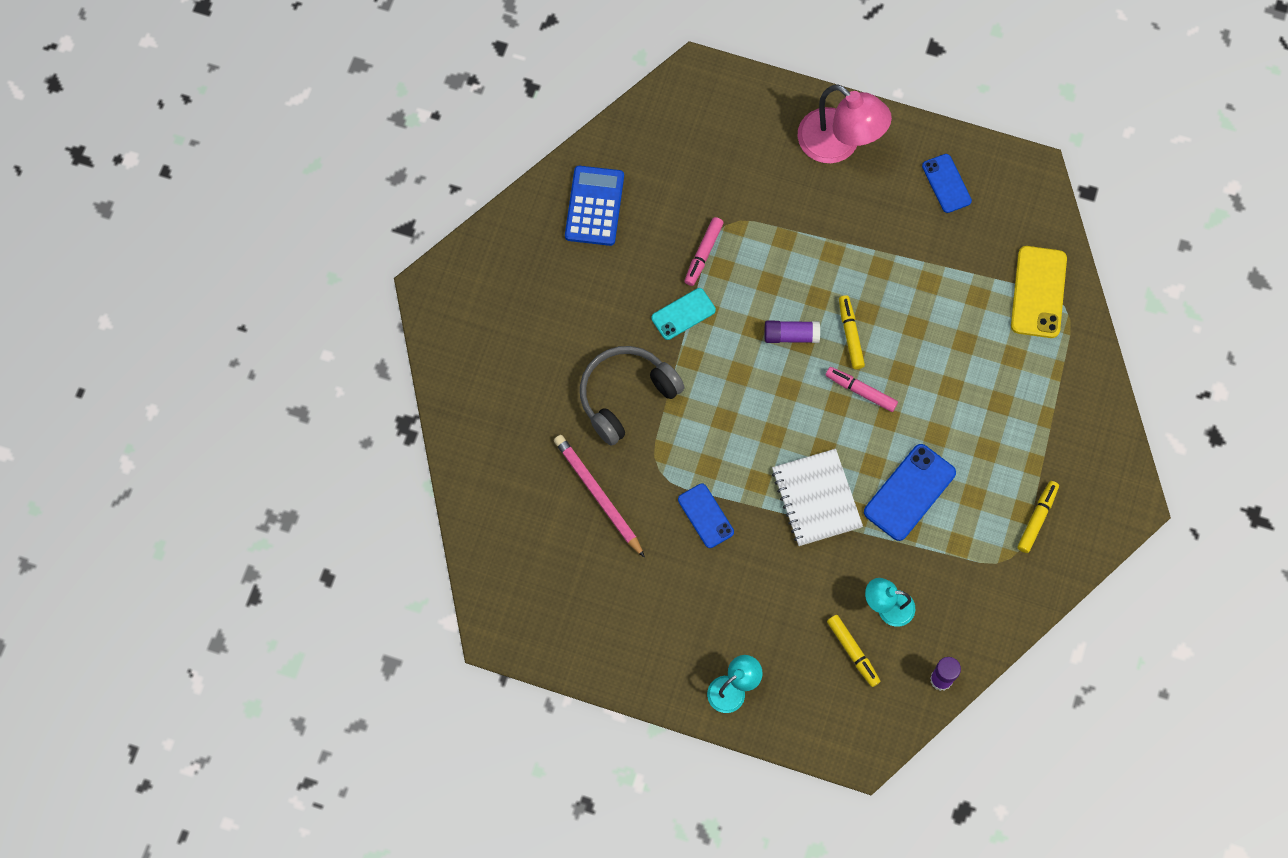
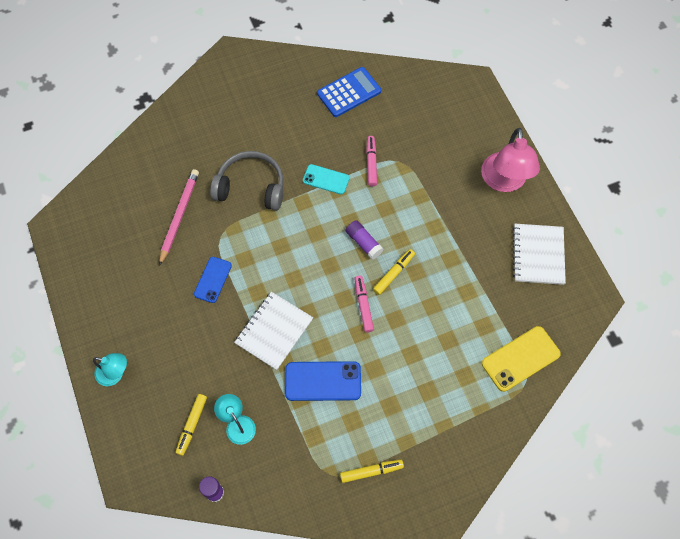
camera: 50 degrees right, 5 degrees down
(703, 254) = (371, 163): pink marker -> pink marker turned 105 degrees clockwise
(946, 183) = (538, 255): blue phone -> white notebook

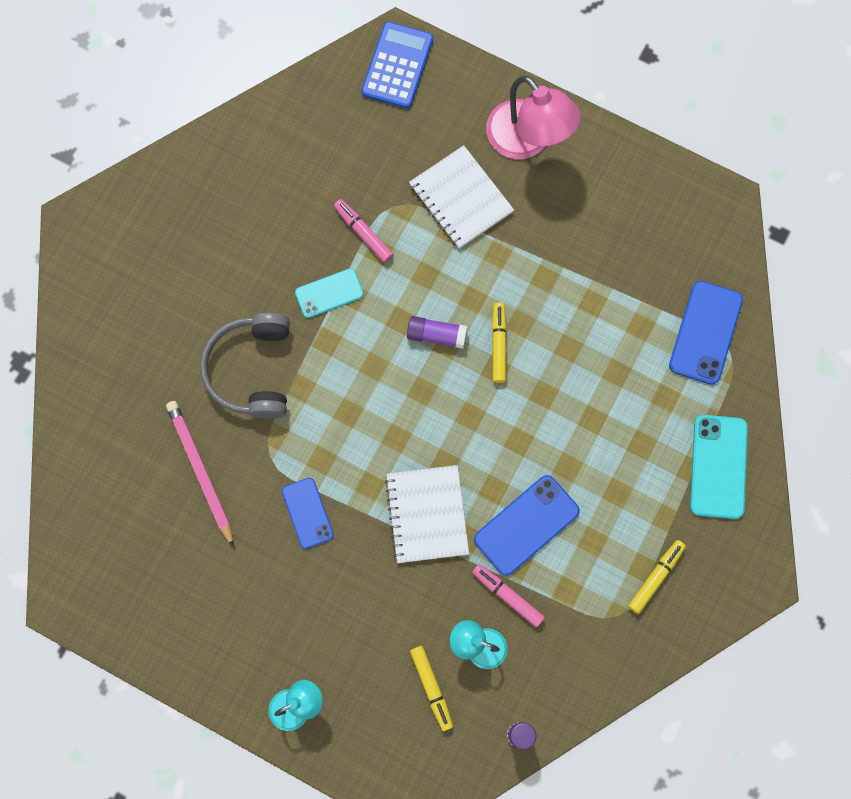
camera: 40 degrees left, 10 degrees up
(251, 187) = (251, 370): grey headphones -> grey headphones turned 60 degrees counterclockwise
(349, 92) = (261, 164): blue calculator -> blue calculator (397, 66)
(363, 305) = (497, 407): pink marker -> pink marker (507, 596)
(463, 439) = (718, 466): none -> turquoise phone
(520, 359) = (705, 332): yellow phone -> blue phone
(538, 255) = (631, 200): white notebook -> white notebook (461, 198)

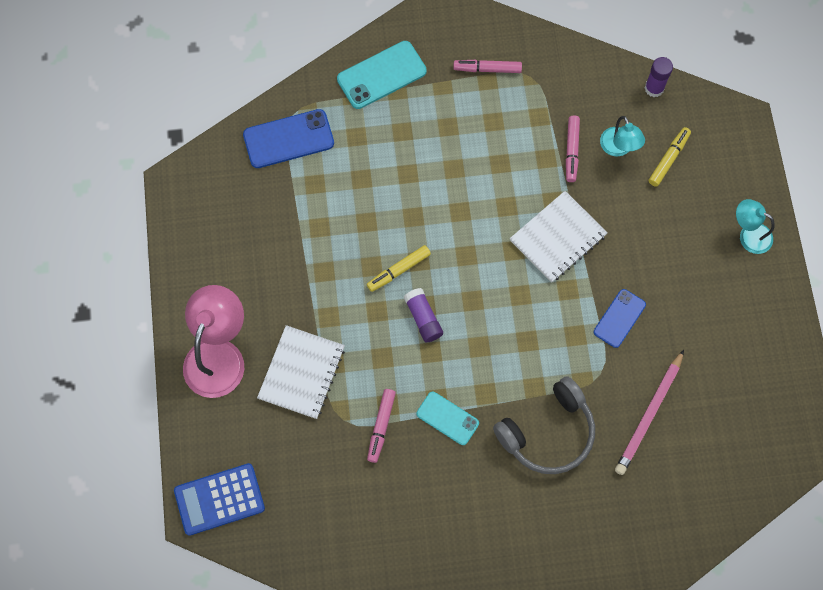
camera: 125 degrees left, 5 degrees down
(526, 525) = (515, 169): blue phone -> none
(655, 577) = (487, 69): yellow marker -> pink marker

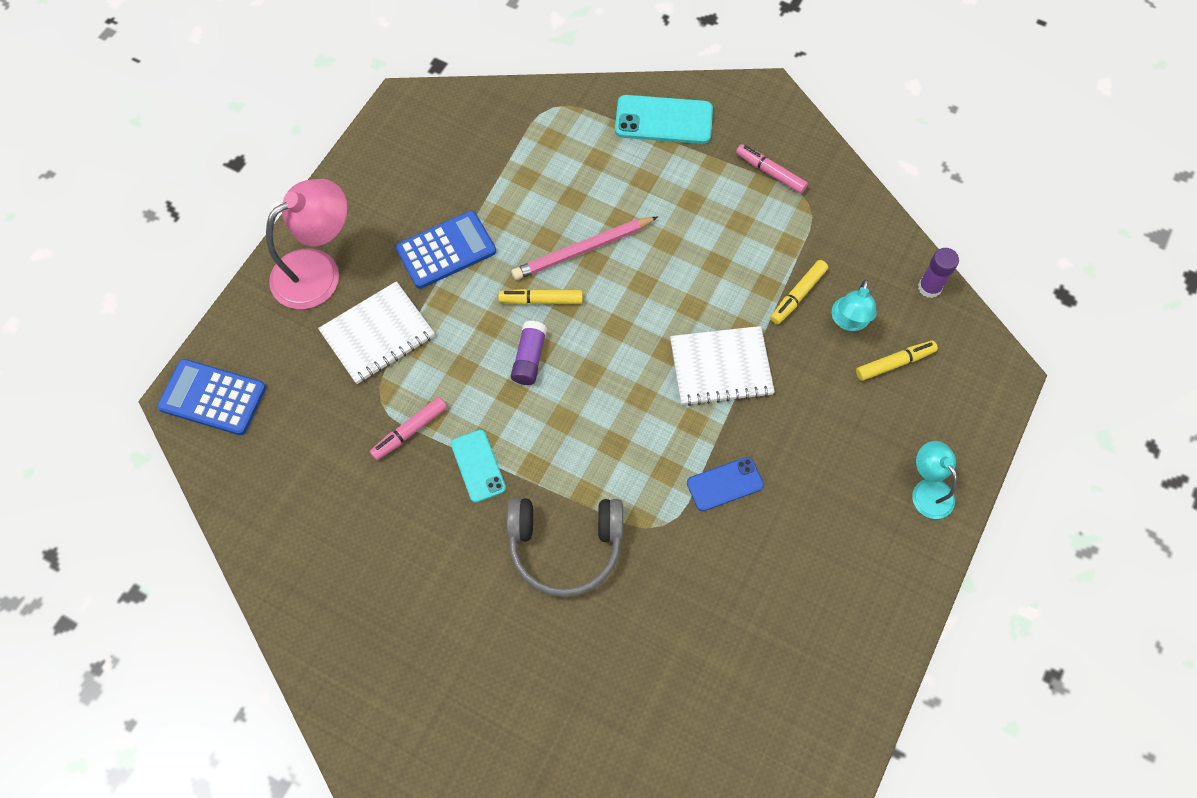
camera: 35 degrees right, 5 degrees down
(288, 139) = (533, 125): blue phone -> none
(300, 278) = (446, 250): none -> blue calculator
(572, 151) = (798, 295): pink marker -> yellow marker
(649, 414) = (683, 600): pink pencil -> pink pencil (583, 250)

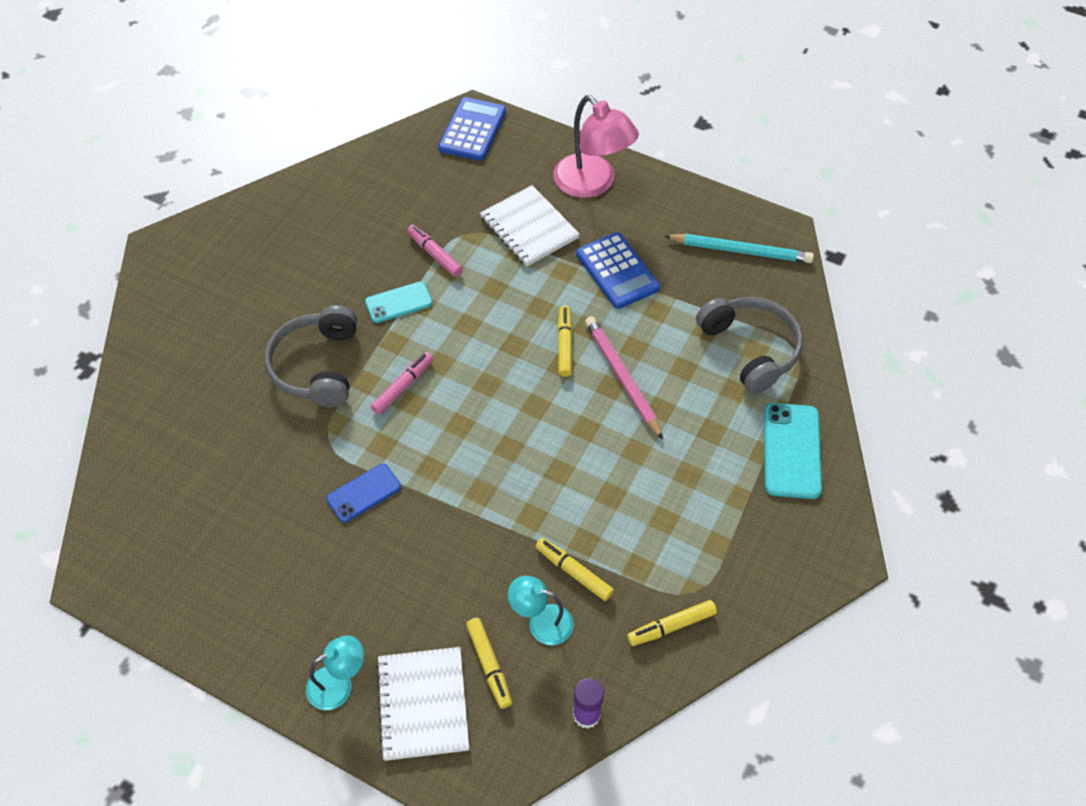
camera: 90 degrees right, 10 degrees down
(426, 140) = (740, 251): none -> turquoise pencil
(529, 358) = (503, 337): purple glue stick -> none
(550, 141) = (751, 349): none -> grey headphones
(721, 367) = (489, 494): white notebook -> white notebook (423, 704)
(725, 484) = (364, 493): blue phone -> blue phone turned 75 degrees clockwise
(770, 172) = (732, 554): pink marker -> pink marker (403, 387)
(843, 222) = (671, 626): none -> yellow marker

